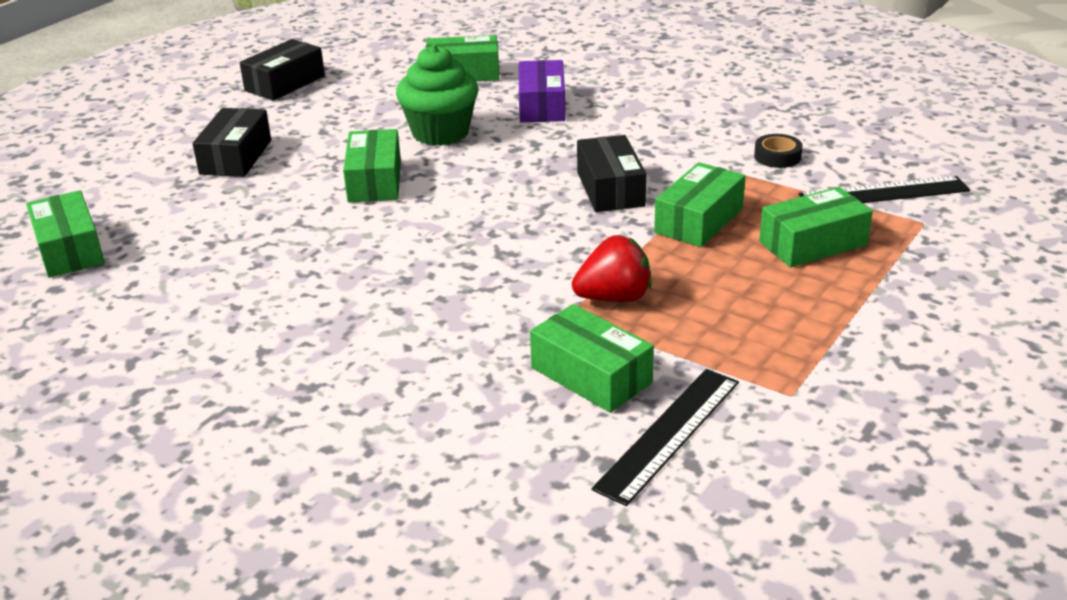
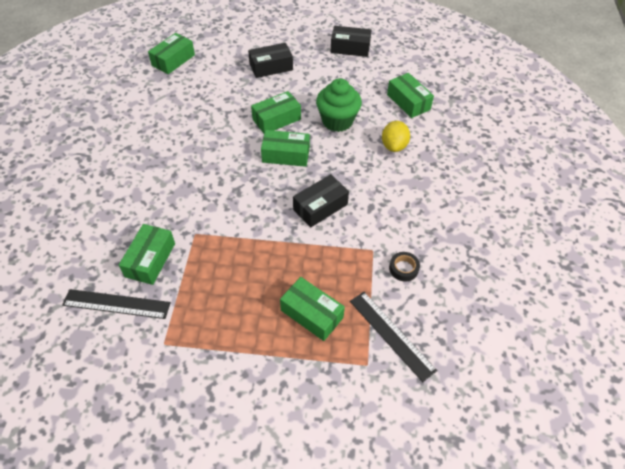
camera: 60 degrees right, 20 degrees up
(542, 105) = (394, 146): purple box -> yellow lemon
(614, 298) = (217, 245): red strawberry -> none
(699, 220) = (308, 255): green box -> green box (286, 155)

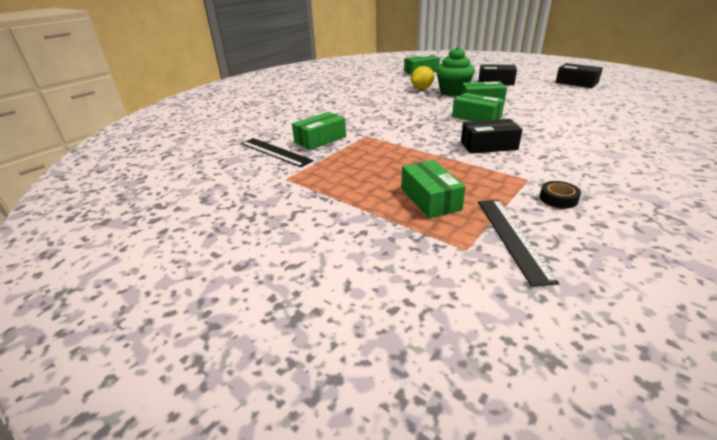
camera: 35 degrees right, 20 degrees down
(337, 121) = (539, 110): green cupcake -> green cupcake (453, 92)
(394, 146) = (592, 130): yellow lemon -> yellow lemon (422, 88)
(408, 102) = (624, 112): green box -> none

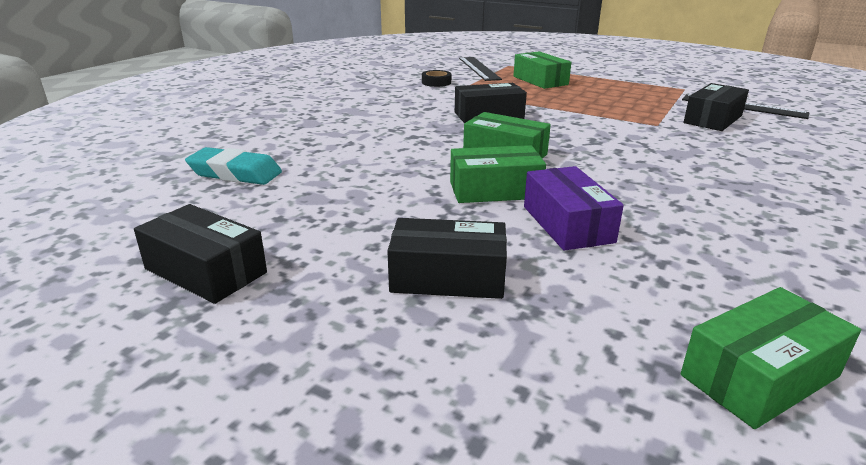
camera: 170 degrees right, 5 degrees down
(320, 139) = (713, 119): green box -> black box
(422, 88) = (660, 240): yellow lemon -> none
(453, 92) = (567, 224): green cupcake -> purple box
(622, 109) = (235, 173): none -> turquoise eraser

